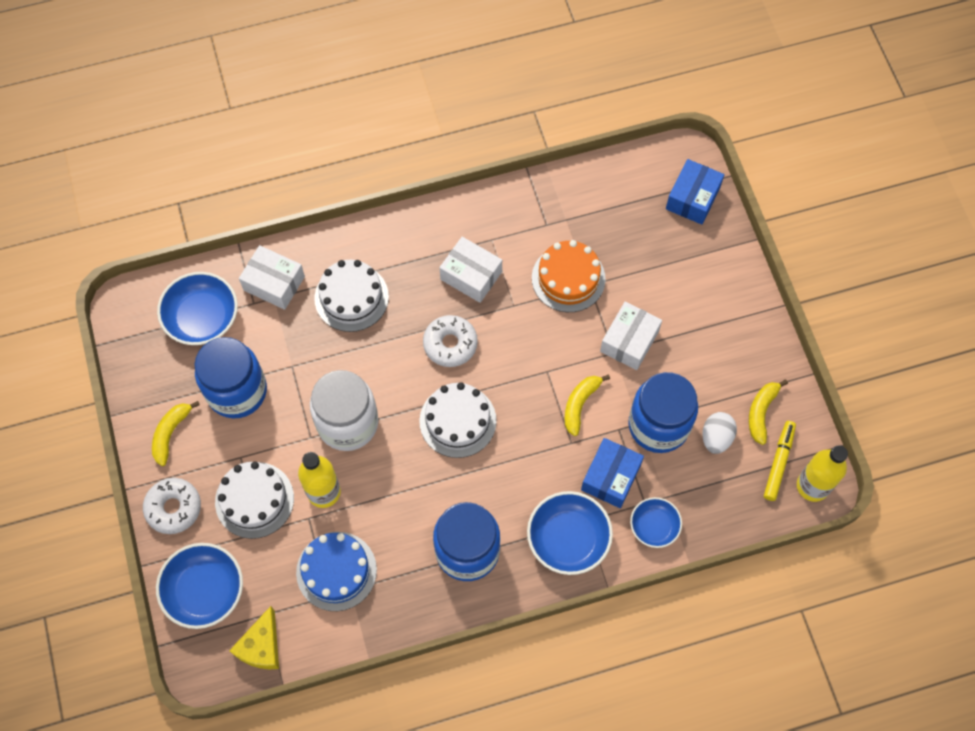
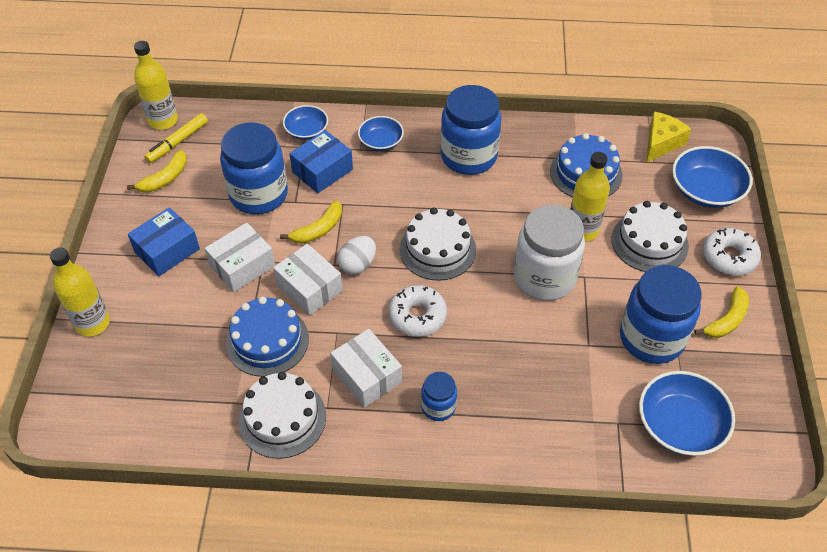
camera: 160 degrees left, 15 degrees down
(274, 283) = (589, 437): white box -> white box (309, 288)
(351, 297) = (505, 394): white cake -> white cake (282, 418)
(403, 269) = (438, 407): none -> blue jar
(568, 278) = (267, 341): orange cake -> blue cake
(568, 538) = (381, 142): blue bowl -> blue bowl, size x0.61
(692, 198) = (88, 380): blue box -> blue box (167, 250)
(716, 438) = (216, 172): white egg -> white egg (358, 265)
(723, 245) = (92, 323): none -> yellow bottle

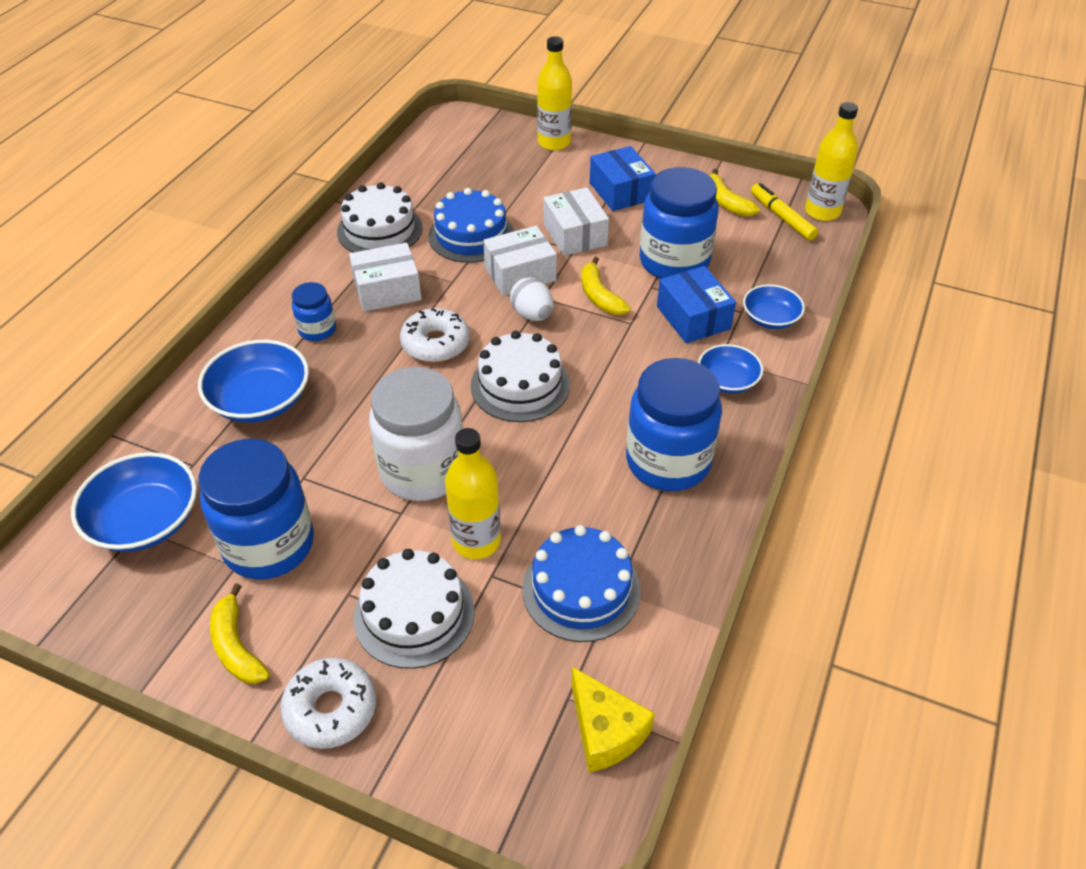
camera: 110 degrees right, 5 degrees down
(706, 190) = (472, 748): blue bowl -> blue bowl (260, 400)

